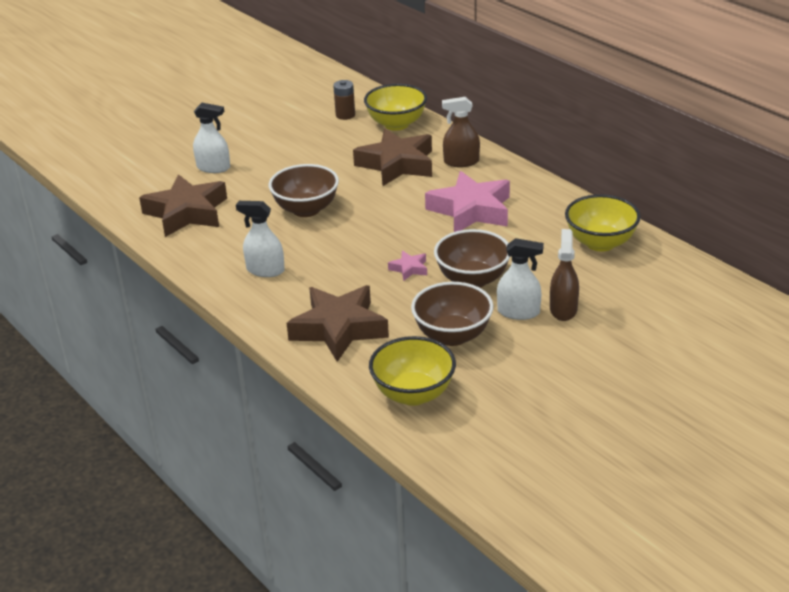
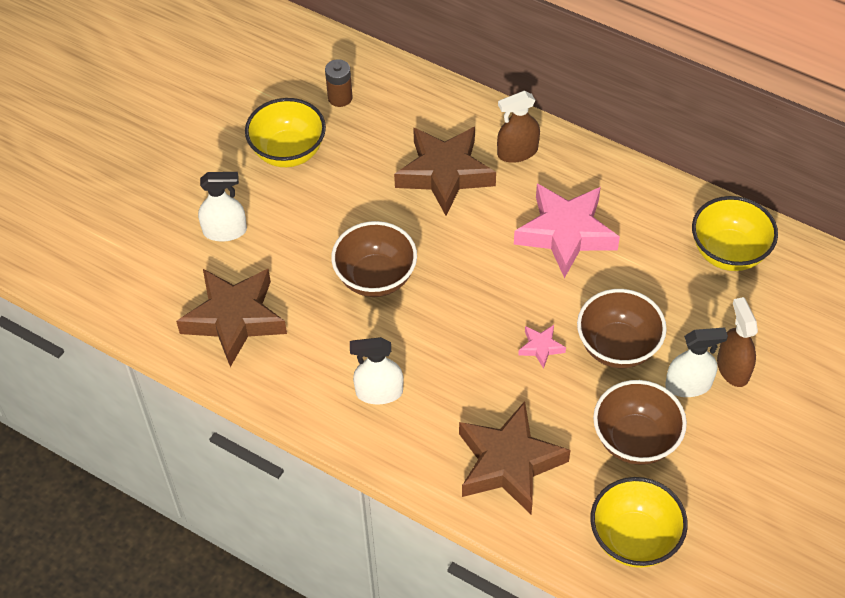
camera: 20 degrees left, 20 degrees up
(396, 124) = (410, 101): yellow bowl -> yellow bowl (288, 152)

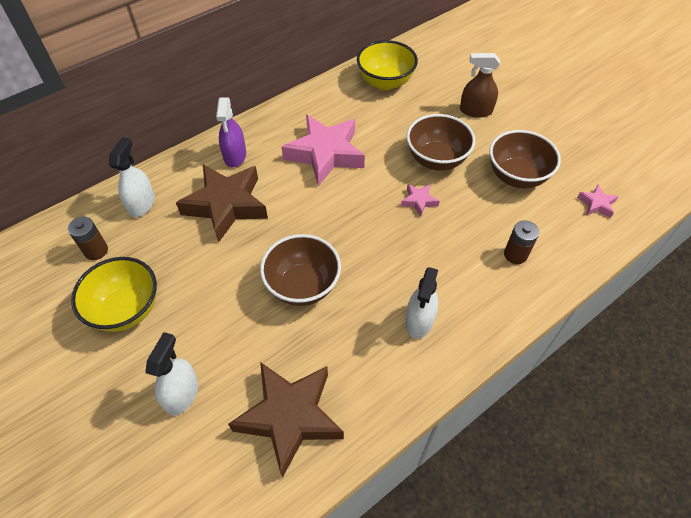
camera: 70 degrees left, 0 degrees up
(509, 463) = (515, 254): brown star -> brown battery
(517, 152) = (235, 156): brown spray bottle -> purple spray bottle
(634, 539) = (596, 204): yellow bowl -> pink star
(688, 385) = (481, 135): white spray bottle -> white spray bottle (141, 204)

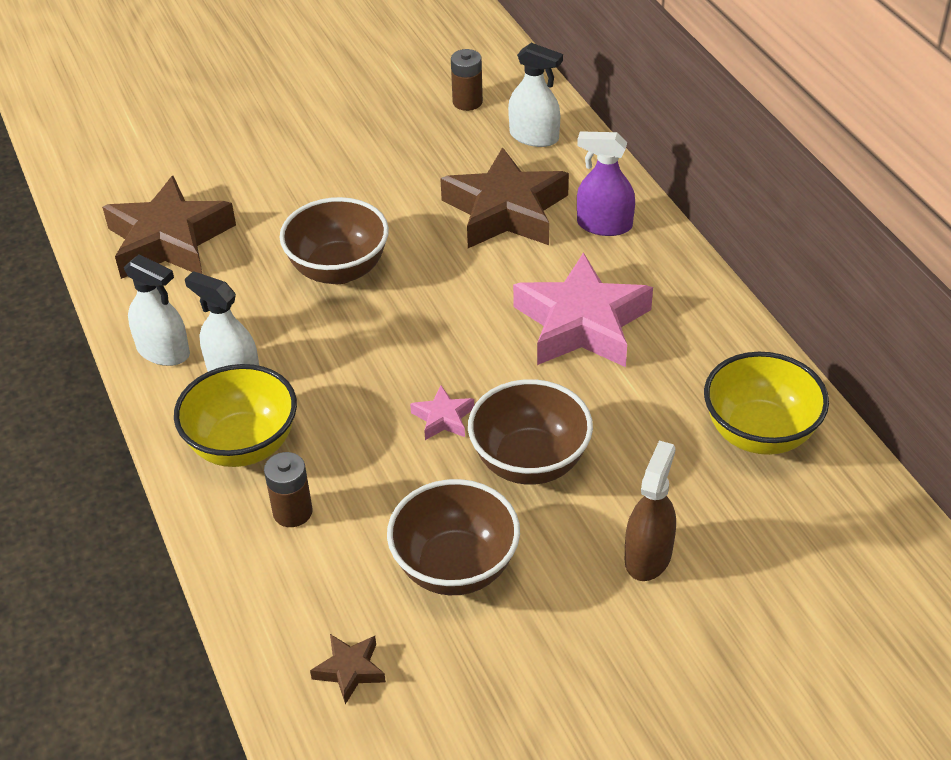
camera: 105 degrees right, 10 degrees down
(126, 309) = (369, 126): yellow bowl -> yellow bowl (243, 445)
(182, 394) = (240, 164): white spray bottle -> white spray bottle (163, 351)
(596, 204) = (350, 670): pink star -> brown star

